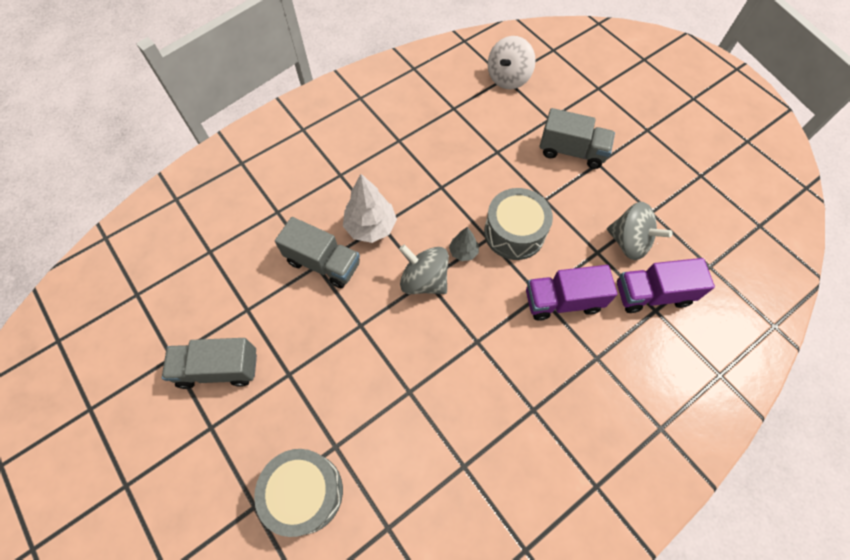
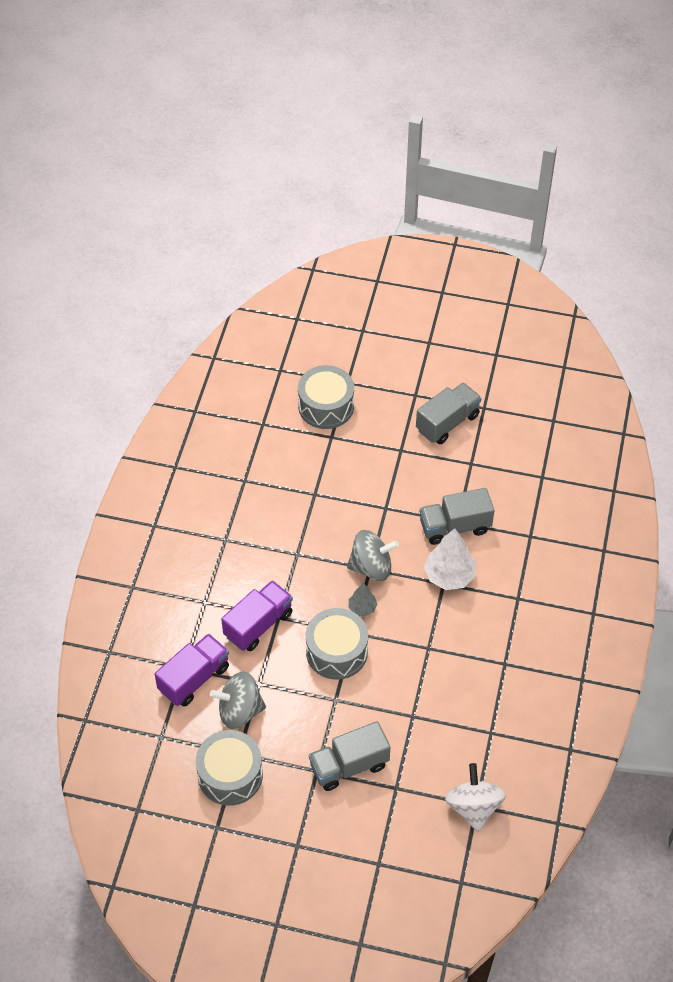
camera: 140 degrees right, 10 degrees down
(668, 202) = (230, 775): none -> grey drum

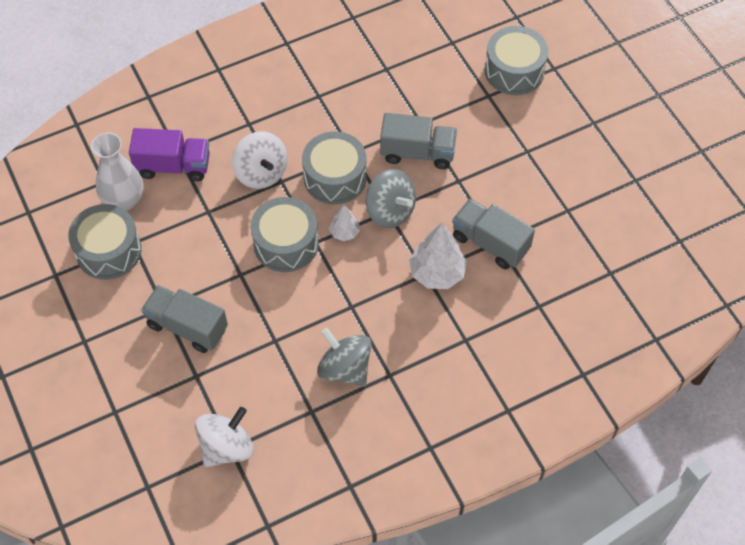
camera: 50 degrees right, 5 degrees up
(192, 733) = (124, 200): none -> white vase
(239, 711) = (171, 216): grey spinning top -> grey spinning top (345, 368)
(258, 624) = (261, 173): purple truck -> white spinning top
(309, 580) = (335, 177): none -> grey drum
(362, 608) = (344, 232): grey tree -> white tree
(447, 422) = (590, 165): grey truck -> grey truck (417, 153)

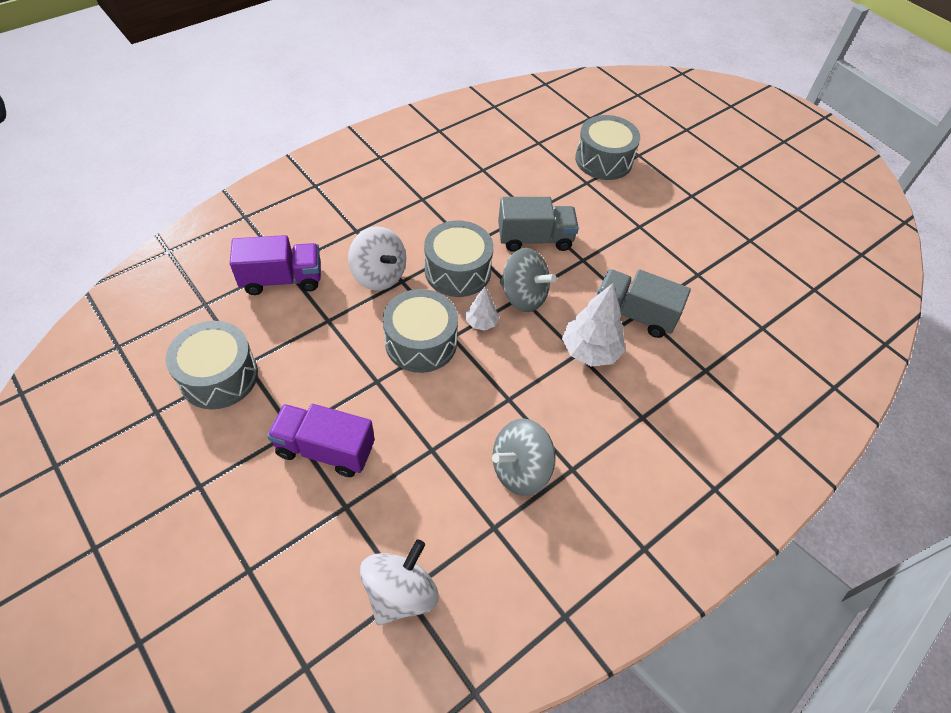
camera: 15 degrees left, 5 degrees down
(124, 200) = (230, 319): white vase -> none
(187, 327) = (325, 449): grey truck -> purple truck
(345, 368) = (520, 469): grey spinning top -> grey spinning top turned 60 degrees counterclockwise

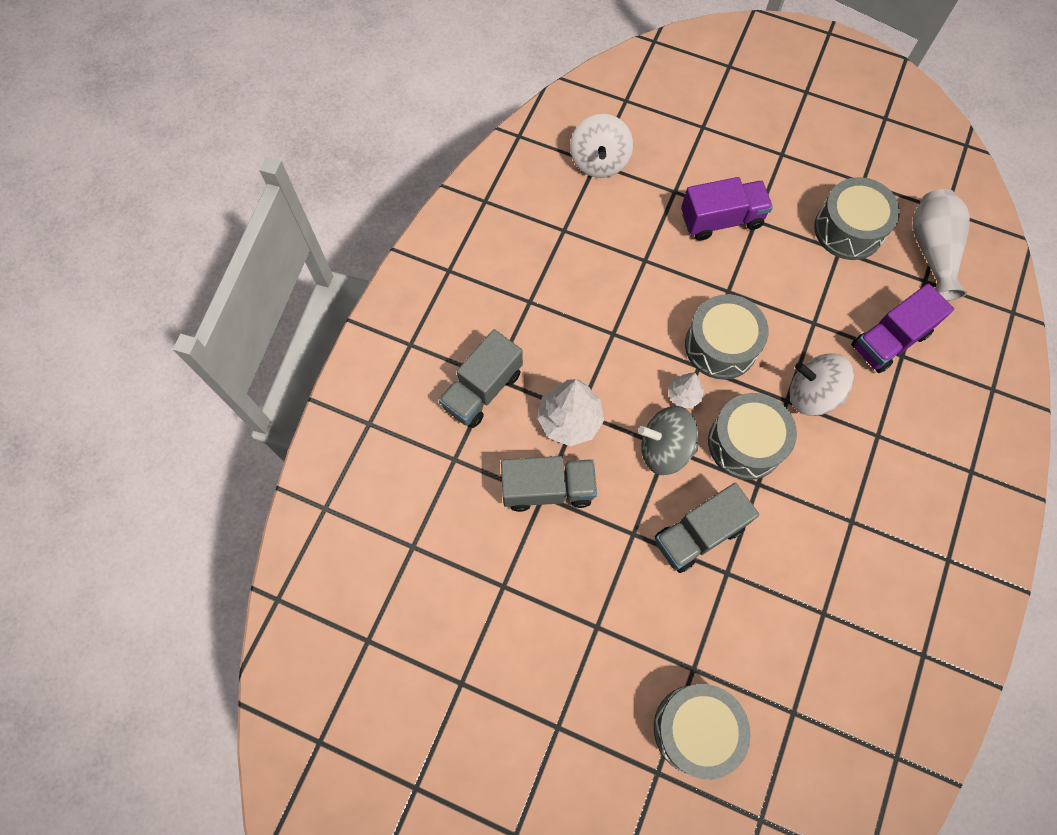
camera: 155 degrees right, 15 degrees up
(172, 322) = (932, 251): none -> white vase
(520, 469) = (569, 280): grey spinning top -> none
(657, 412) = (482, 390): none -> grey truck

